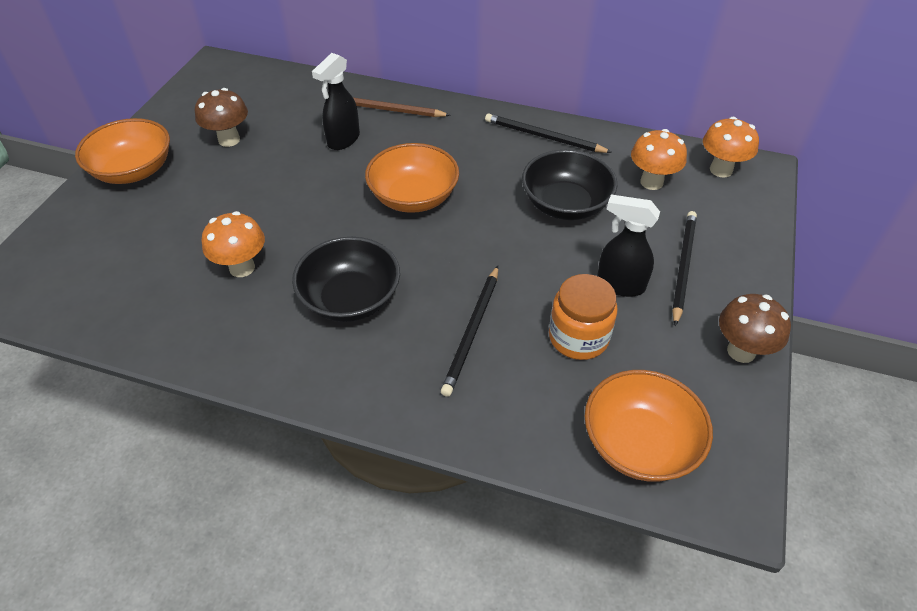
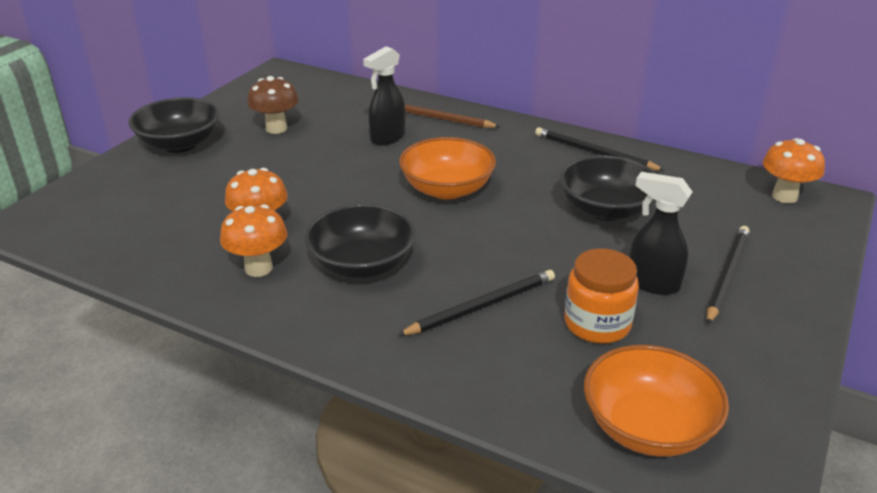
camera: 10 degrees right, 15 degrees down
(134, 171) = (180, 144): orange bowl -> black bowl
(472, 332) = (482, 306): black pencil -> black pencil turned 150 degrees counterclockwise
(651, 182) = (704, 200): orange mushroom -> orange mushroom (258, 268)
(741, 351) = (782, 357): brown mushroom -> none

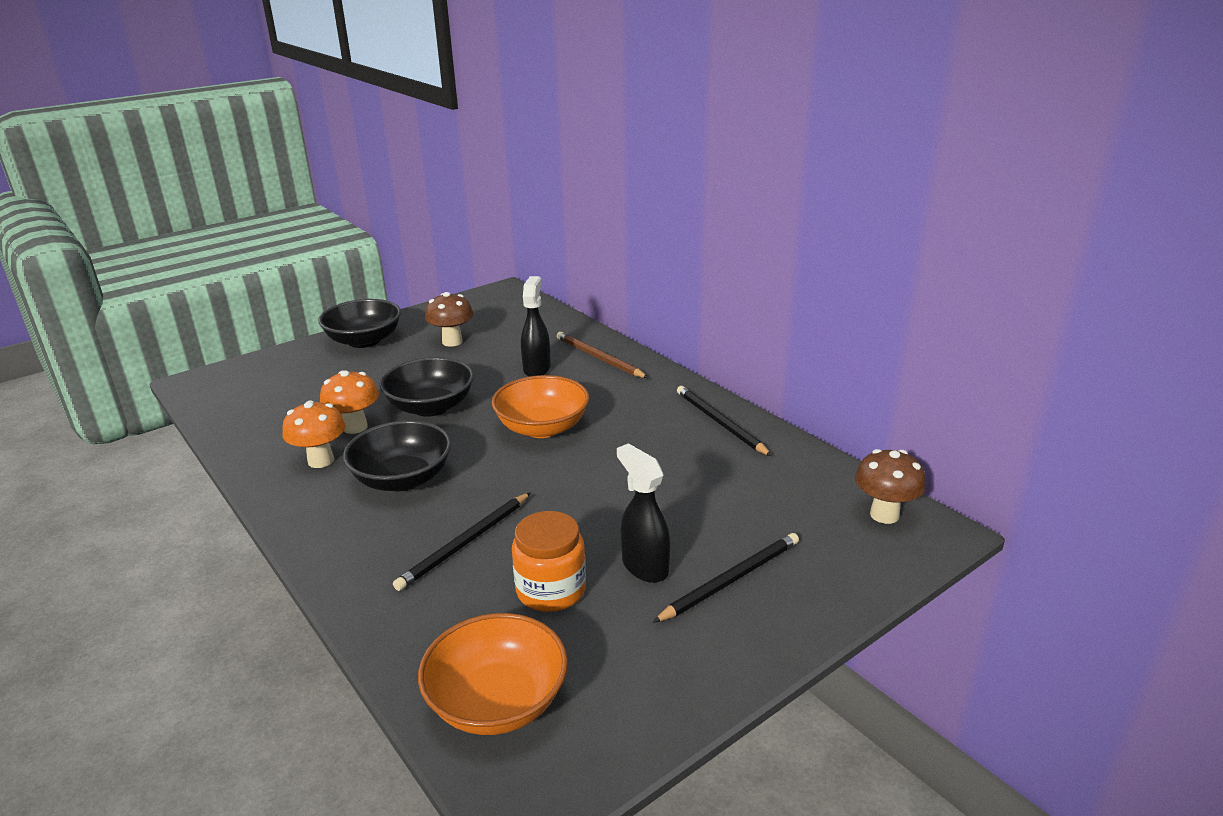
camera: 25 degrees right, 5 degrees down
(387, 138) = (537, 369): black spray bottle -> black spray bottle turned 120 degrees clockwise
(482, 306) = (465, 543): black pencil -> black pencil turned 135 degrees clockwise
(606, 210) = (673, 482): black bowl -> black bowl (431, 407)
(784, 196) = (884, 514): orange mushroom -> brown mushroom

